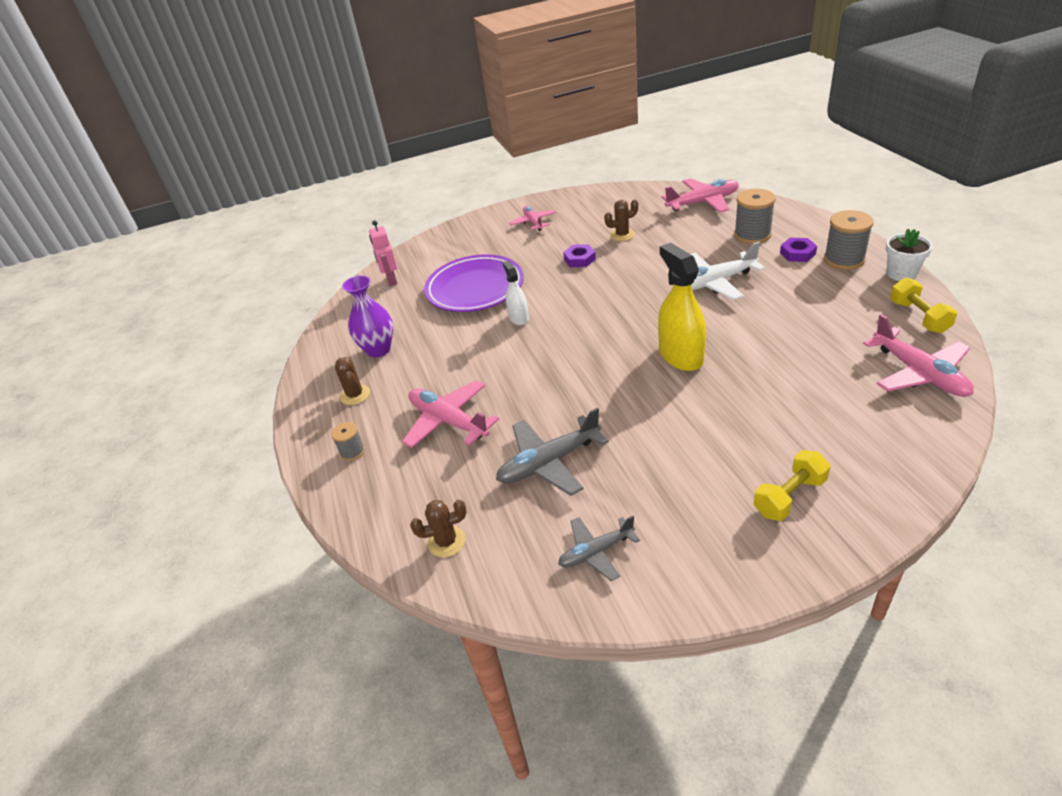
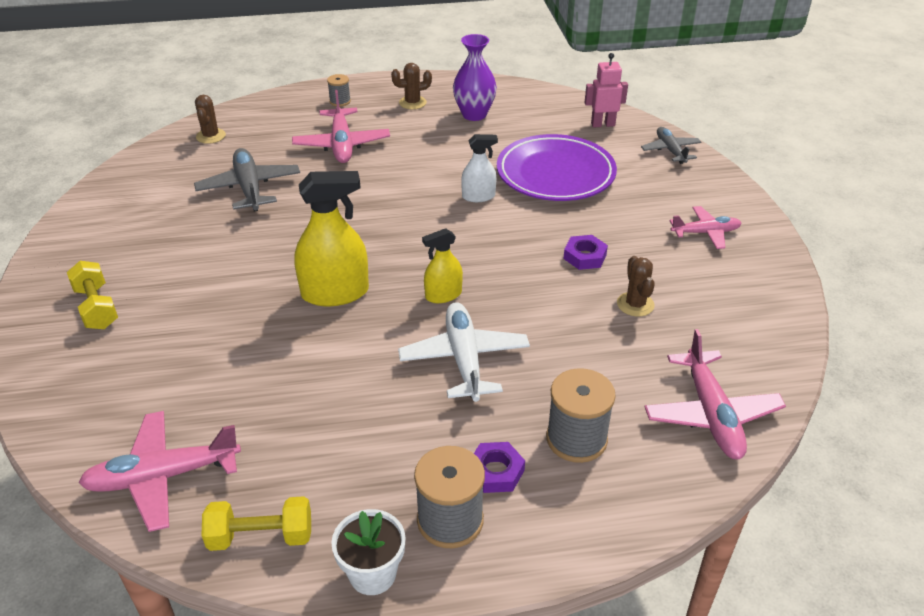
camera: 95 degrees right, 0 degrees up
(448, 421) = (342, 144): pink plane -> pink plane turned 120 degrees clockwise
(596, 552) = (140, 197): grey plane -> grey plane (670, 150)
(654, 305) = (443, 295): none -> yellow spray bottle

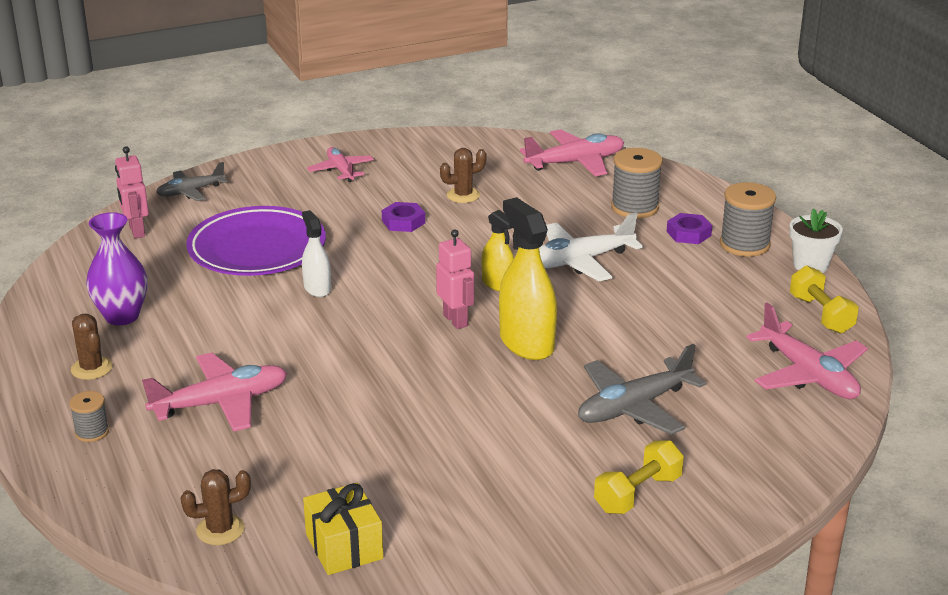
camera: 105 degrees left, 10 degrees down
(158, 175) = (344, 546): none -> yellow gift
(249, 188) = (352, 452): grey plane -> grey plane (634, 407)
(392, 259) = (455, 320): none -> pink robot

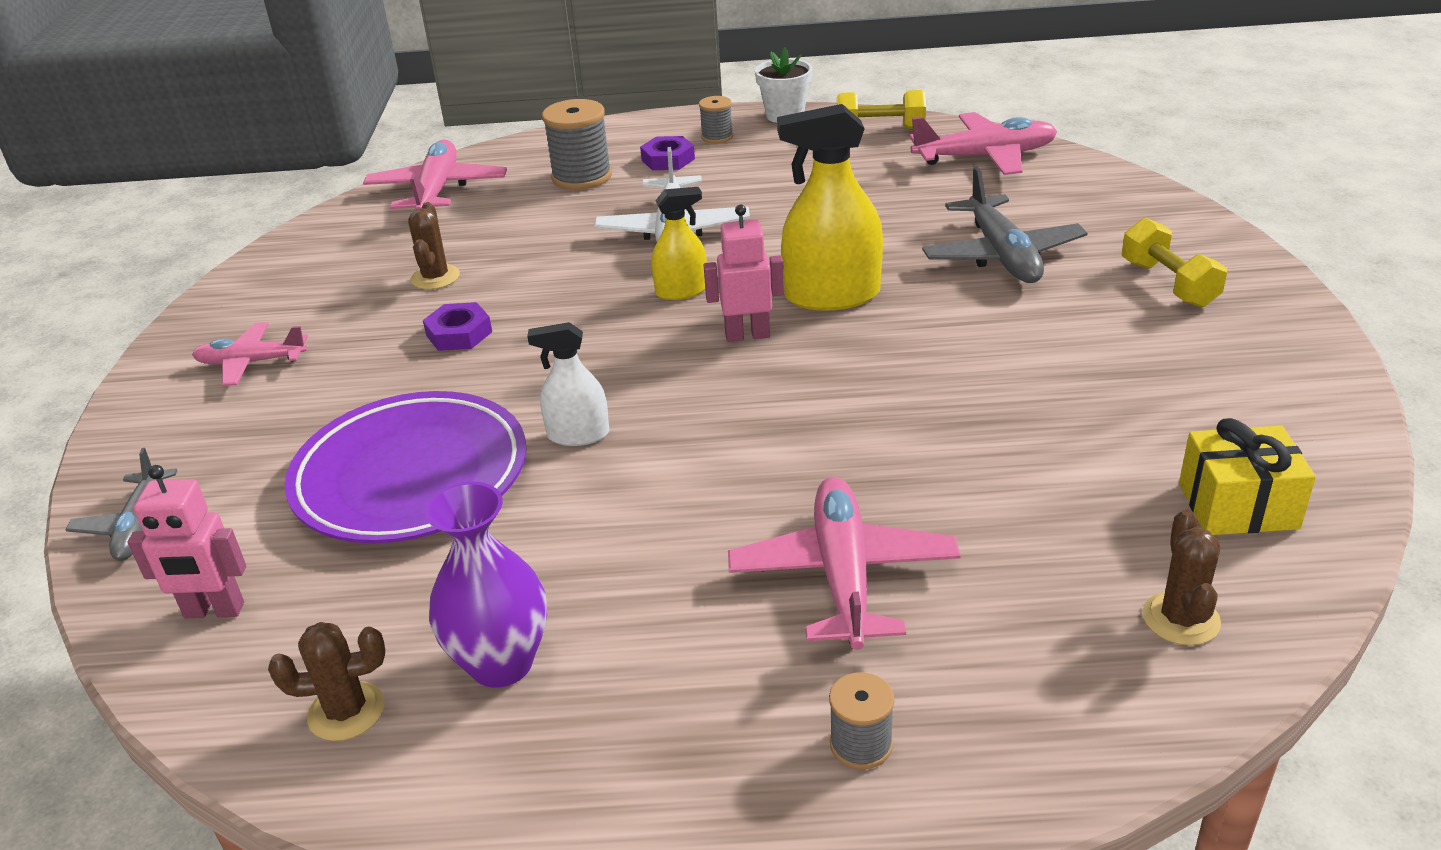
camera: 65 degrees left, 5 degrees up
(91, 368) = (652, 724): brown cactus -> brown cactus (346, 711)
(744, 244) = (717, 137): grey spool -> grey spool, size x0.55

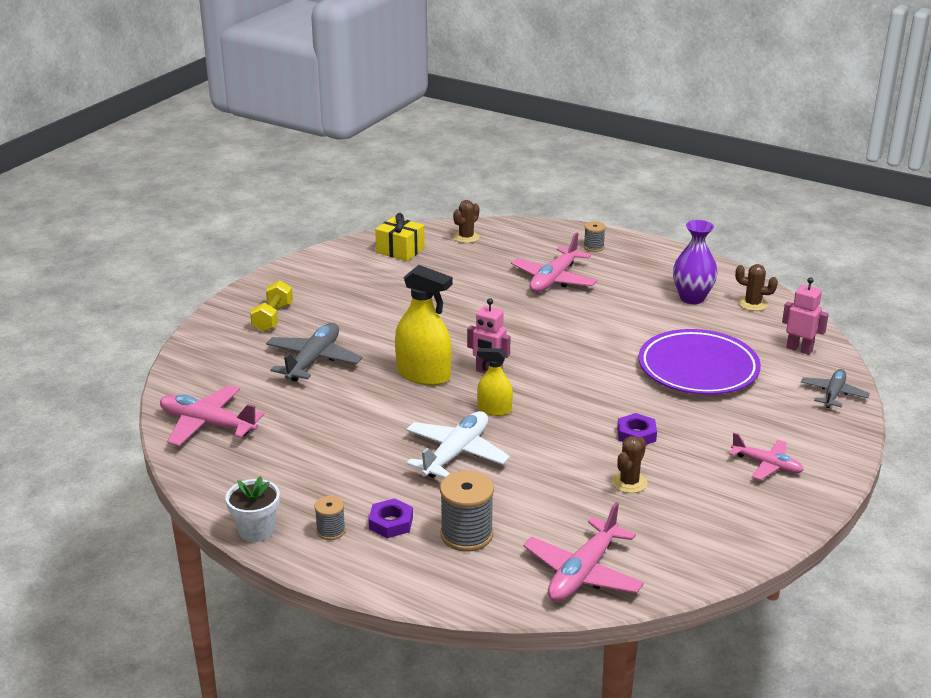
camera: 150 degrees left, 5 degrees down
(578, 435) = (610, 358): white spray bottle -> none
(880, 129) = (222, 480): yellow dumbbell -> none

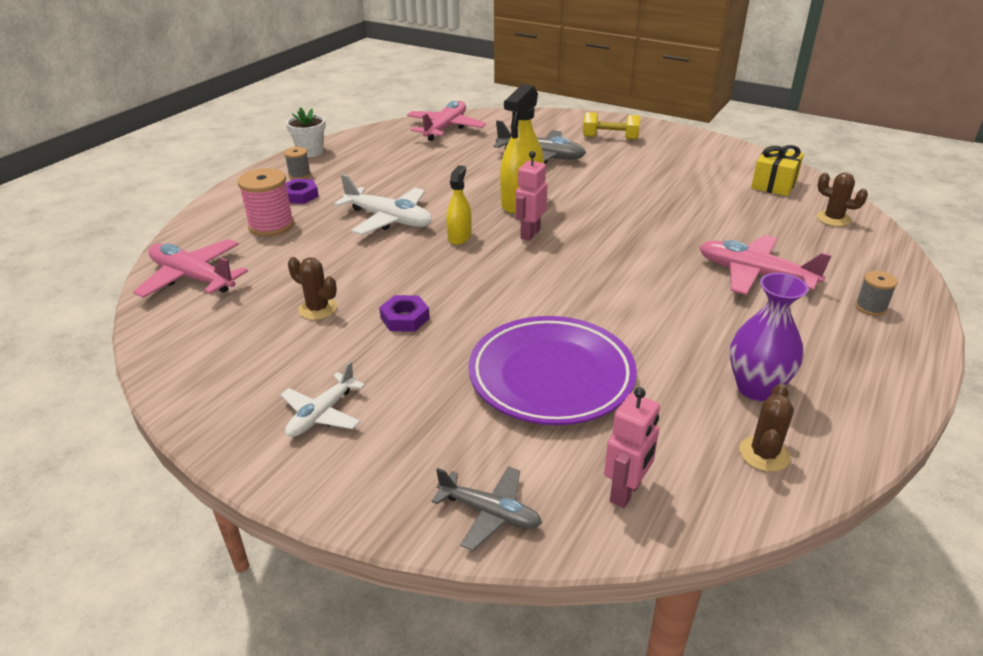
camera: 90 degrees right, 5 degrees up
(466, 535) = (271, 225): grey spool -> pink spool
(767, 465) = (322, 414): pink plane -> white plane

